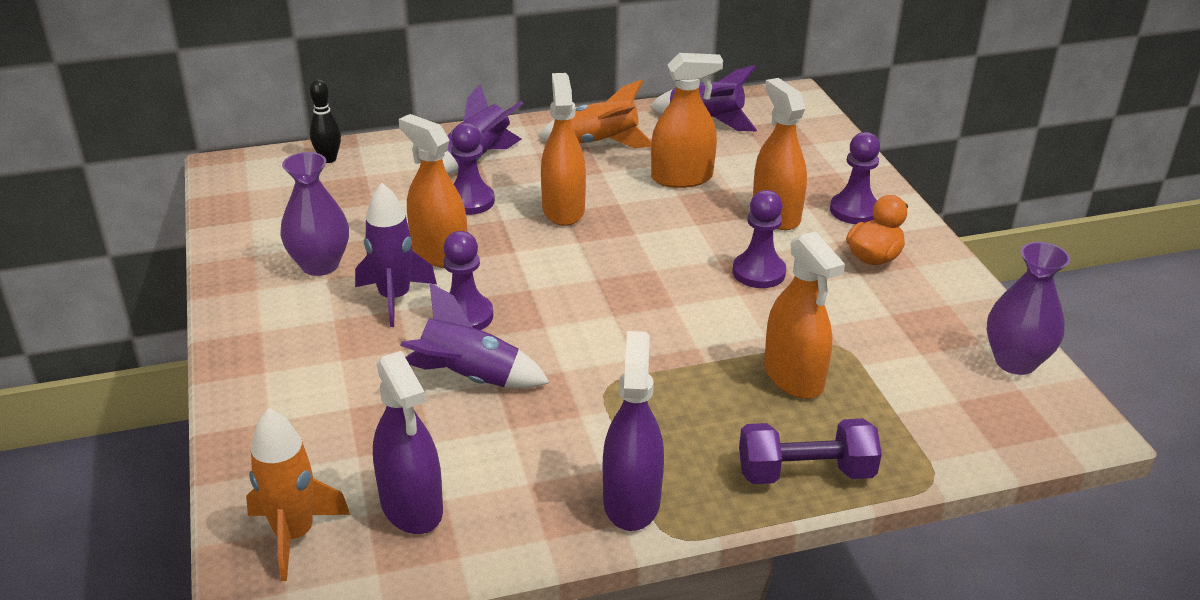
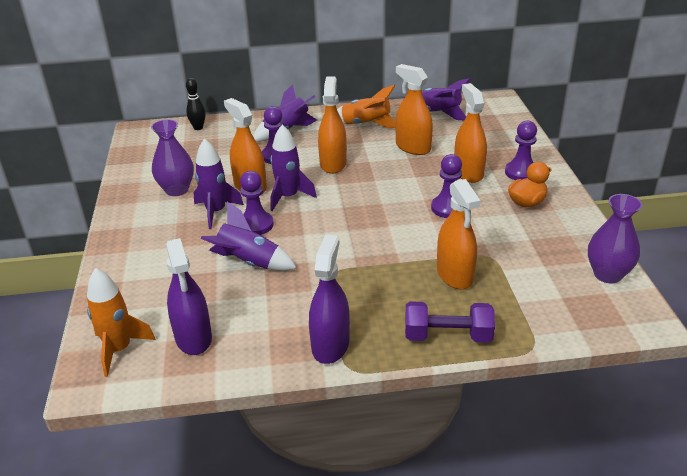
camera: 10 degrees right, 0 degrees up
(505, 267) = (288, 197): none -> purple rocket
(682, 178) = (413, 147): orange spray bottle -> orange spray bottle turned 135 degrees counterclockwise

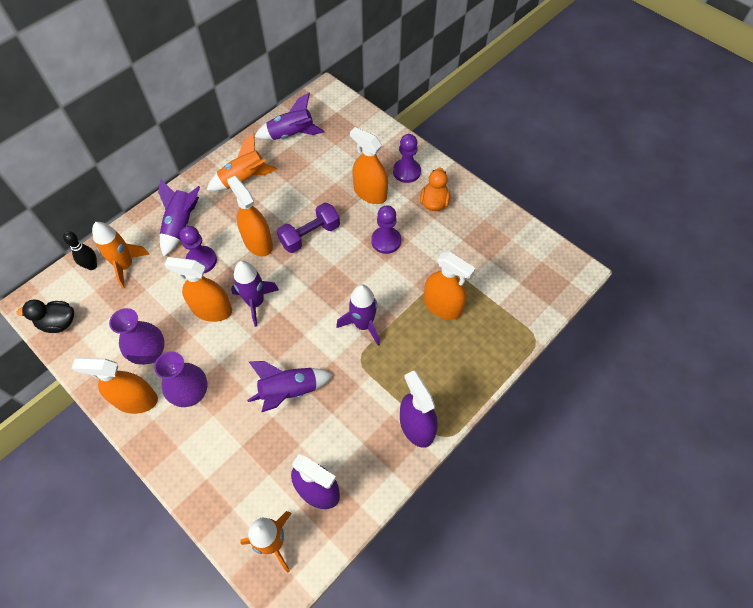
camera: 40 degrees left, 25 degrees up
(140, 147) = (58, 323): none -> black duck
(216, 212) = (211, 356): purple rocket -> purple rocket (363, 325)
(220, 137) = (125, 266): none -> orange rocket
(256, 225) = (258, 349): purple pawn -> none
(413, 147) = (306, 187): orange spray bottle -> orange spray bottle (136, 400)
(447, 336) = (481, 365): purple dumbbell -> purple dumbbell (310, 235)
(607, 274) = (531, 244): purple vase -> purple vase (191, 394)

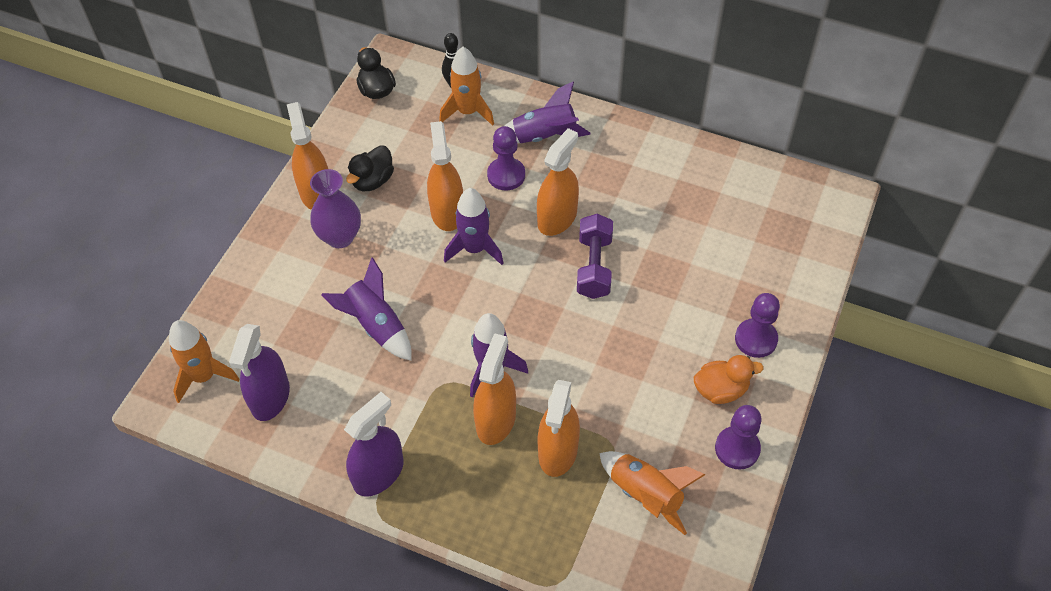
camera: 70 degrees right, 5 degrees down
(150, 353) = (372, 181): purple vase -> black duck
(244, 179) = (642, 167): orange rocket -> orange rocket (645, 495)
(291, 134) = (741, 187): purple rocket -> none
(310, 235) = (594, 266): purple dumbbell -> purple dumbbell turned 60 degrees clockwise
(370, 193) = (695, 308): orange spray bottle -> orange spray bottle (496, 420)
(386, 241) = (627, 353): purple pawn -> purple pawn (737, 449)

